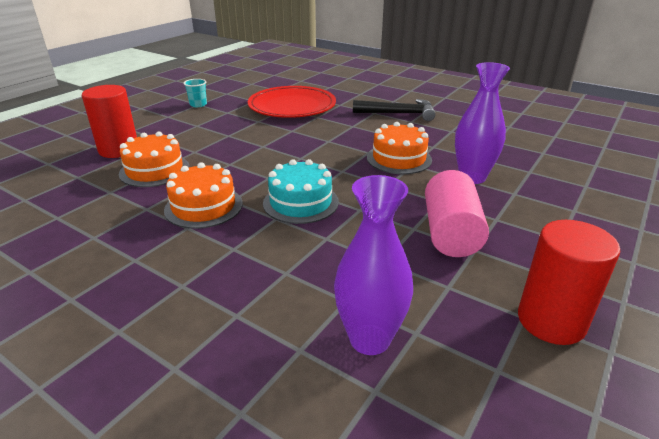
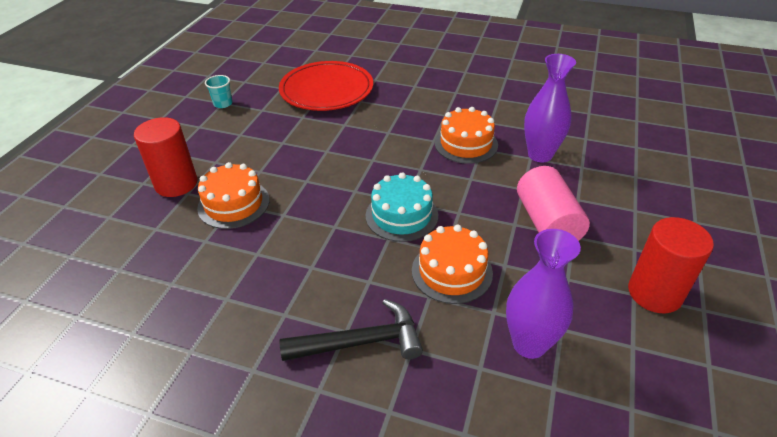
camera: 15 degrees left, 10 degrees up
(204, 206) = (312, 239): orange cake -> orange cake (452, 271)
(399, 113) = (439, 83): black hammer -> black hammer (361, 342)

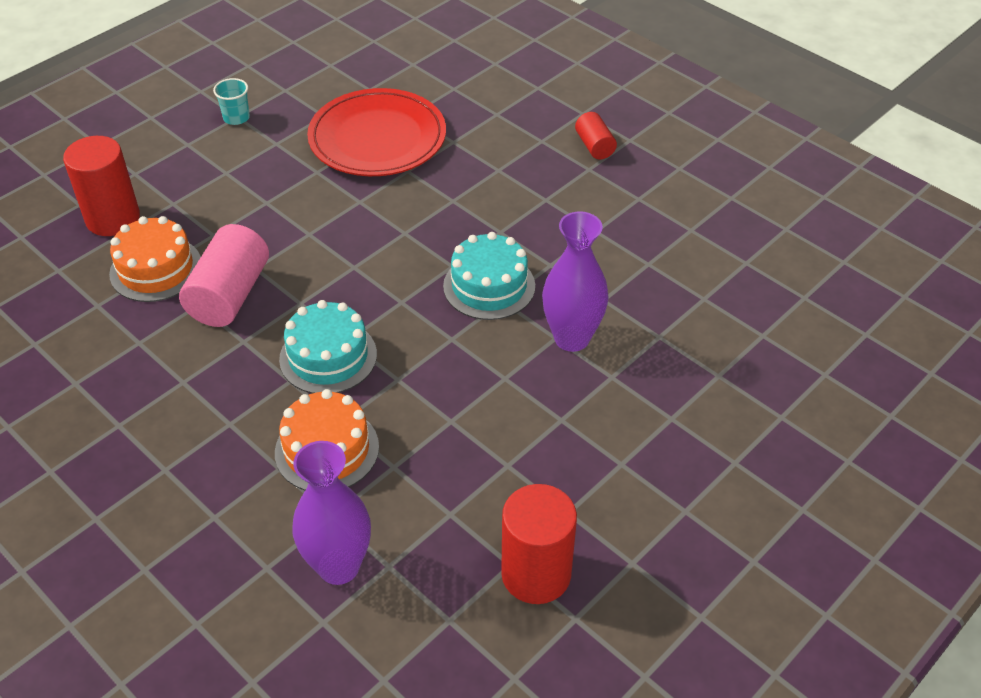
camera: 25 degrees right, 5 degrees up
(361, 342) = (170, 487): black hammer -> none
(458, 61) = (594, 146): none -> red cylinder
(466, 144) = (489, 286): orange cake -> turquoise cake
(547, 223) = (492, 435): pink cylinder -> pink cylinder (229, 295)

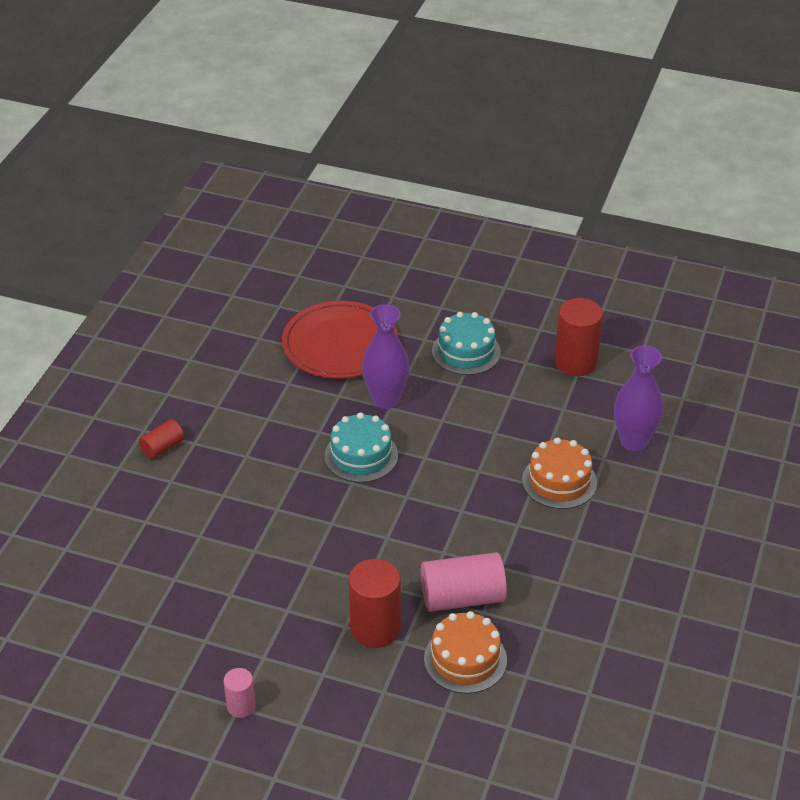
camera: 115 degrees left, 5 degrees down
(113, 218) = (427, 724): red cylinder -> red cylinder (375, 628)
(236, 118) = (241, 706): turquoise cup -> pink cylinder
(328, 356) = (483, 514): turquoise cake -> turquoise cake (466, 351)
(377, 138) = (220, 588): red plate -> red plate (340, 344)

